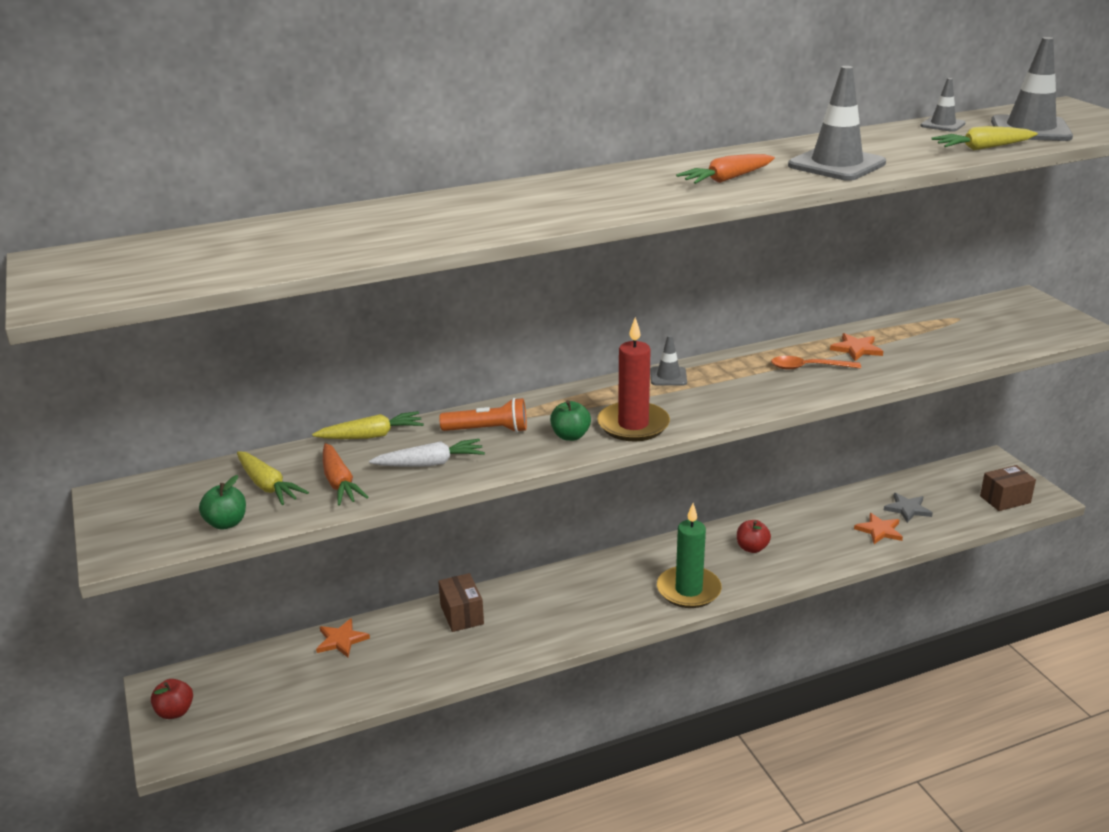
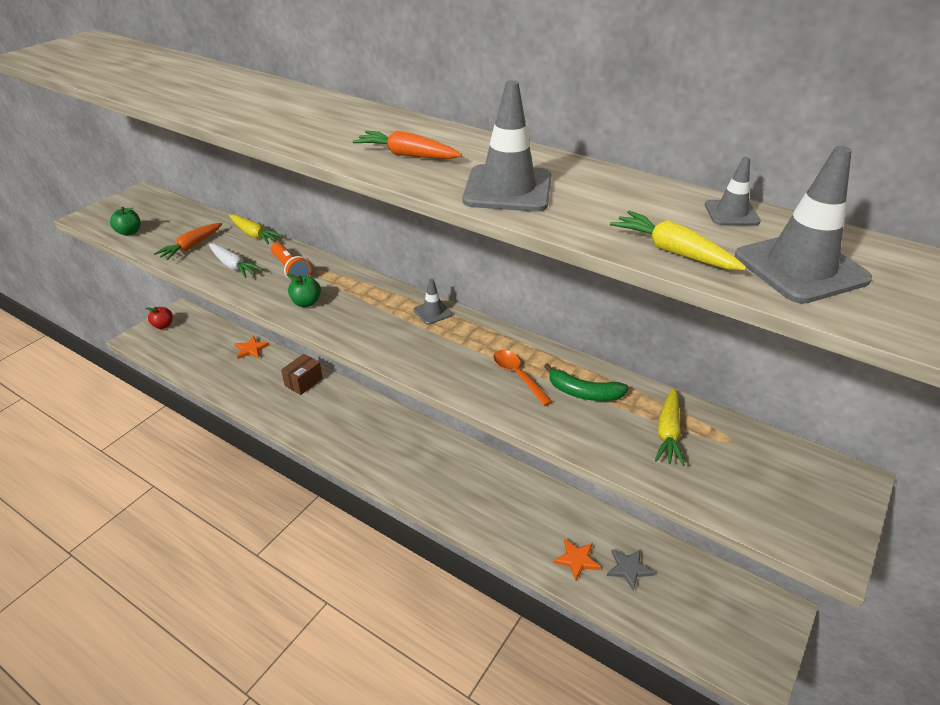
camera: 55 degrees right, 10 degrees up
(267, 486) = (175, 227): yellow carrot -> yellow carrot (668, 433)
(633, 425) = (342, 323): red candle -> none
(688, 590) = (403, 473): green candle -> none
(752, 548) = (483, 488): red apple -> none
(856, 349) = (583, 392): orange star -> green banana
(1005, 499) = (719, 642): brown box -> none

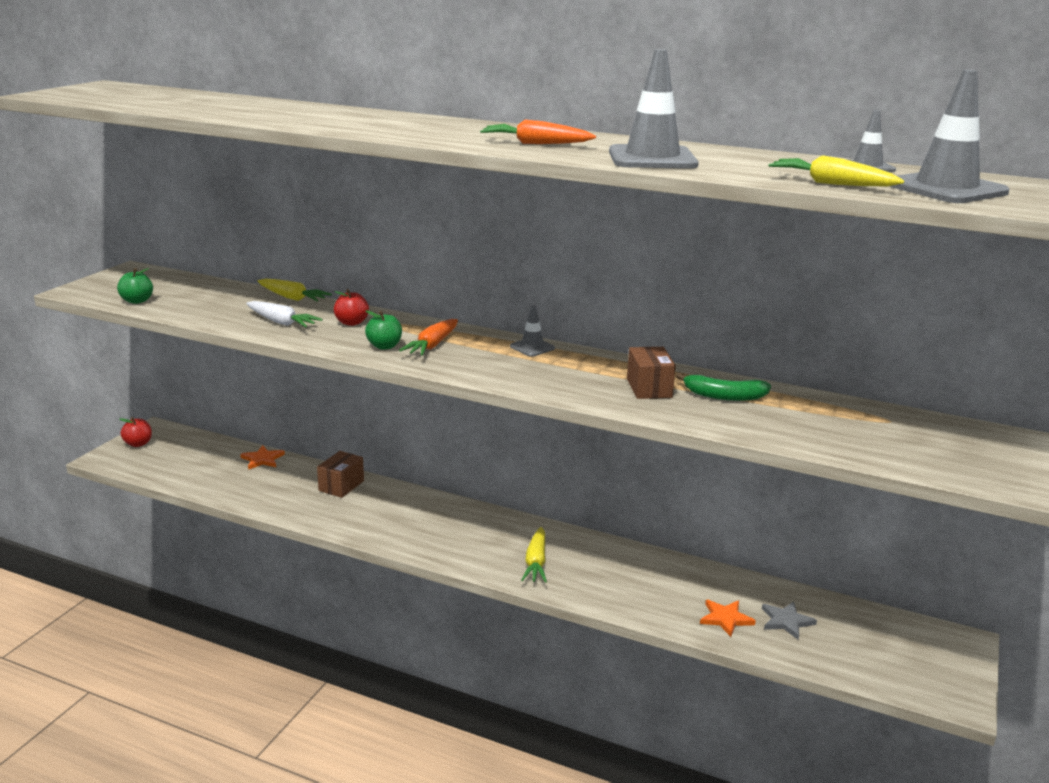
camera: 10 degrees left, 15 degrees down
(191, 246) = (222, 309): orange carrot -> orange carrot (432, 345)
(290, 270) = (351, 323): orange flashlight -> red apple
(518, 376) = (649, 388): orange spoon -> brown box
(668, 433) = (823, 418): yellow carrot -> yellow carrot (536, 562)

